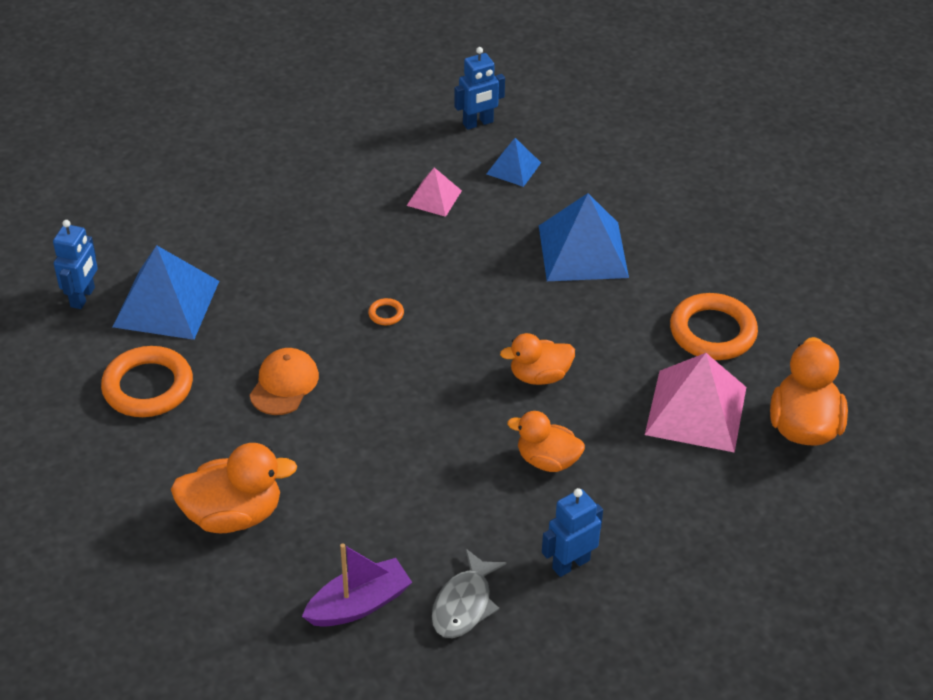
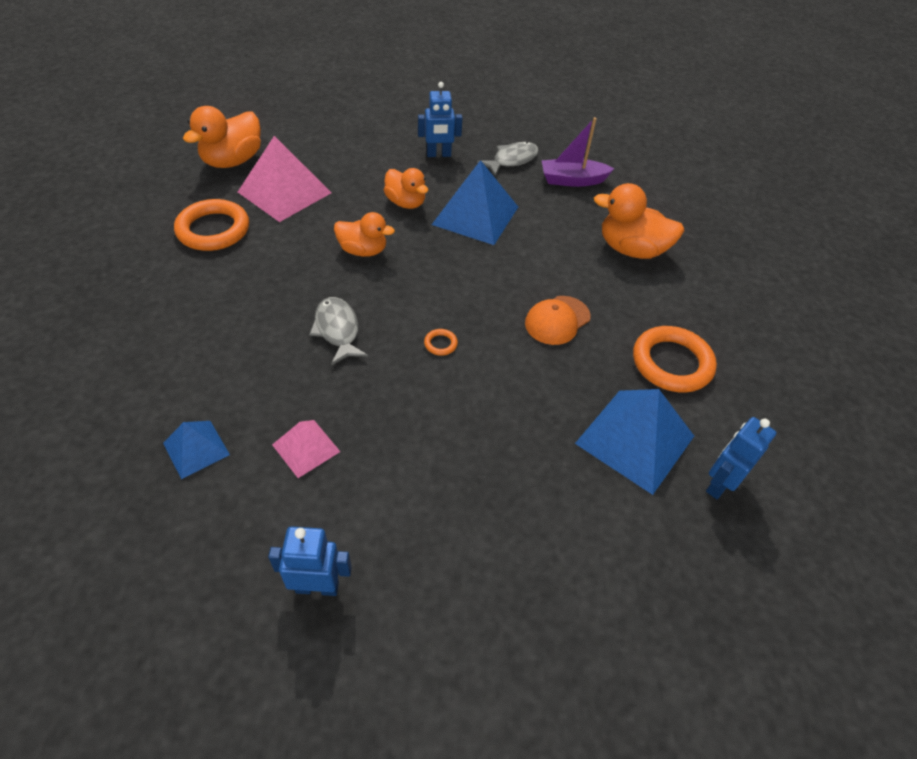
camera: 155 degrees left, 5 degrees up
(478, 123) = (168, 536): blue robot -> blue robot (317, 586)
(490, 287) = (337, 330): none -> grey fish
(583, 251) = (231, 329): blue pyramid -> blue pyramid (475, 215)

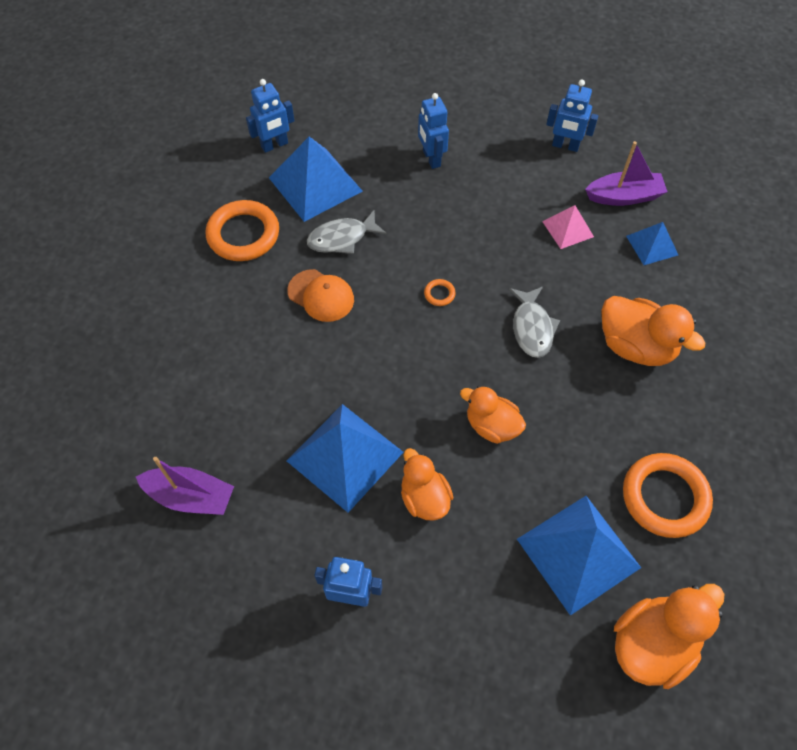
camera: 160 degrees left, 10 degrees up
(228, 514) = (624, 197): none -> purple boat
(284, 192) = (578, 553): pink pyramid -> blue pyramid
(508, 513) = (431, 159): none -> blue robot
(512, 160) = (251, 559): grey fish -> grey fish (342, 238)
(557, 320) = (321, 296): orange cap -> orange cap turned 60 degrees clockwise
(631, 249) = (193, 365): orange duck -> orange duck (635, 346)

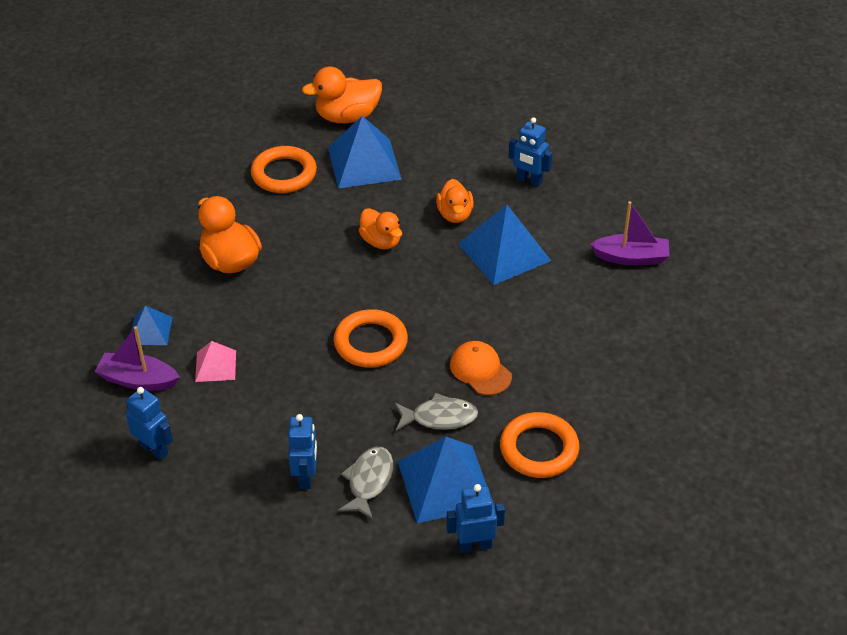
camera: 160 degrees left, 15 degrees down
(190, 496) = (631, 258): purple boat -> purple boat turned 150 degrees clockwise
(439, 294) = (370, 343): orange ring -> orange ring, size x2.43
(532, 328) = (306, 296): grey fish -> grey fish (369, 481)

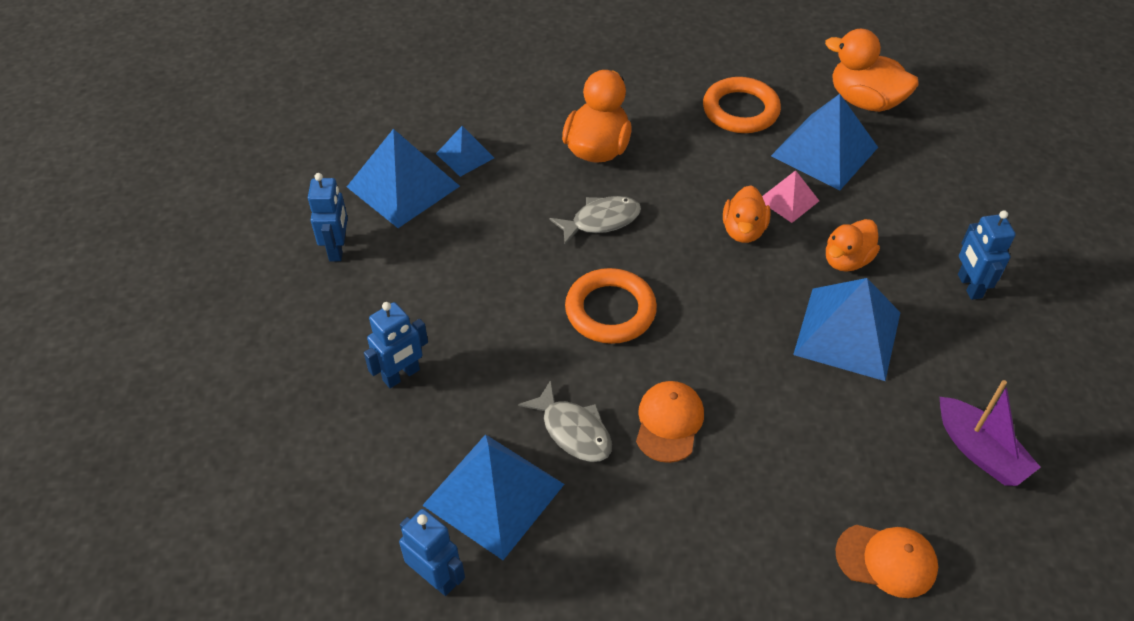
camera: 50 degrees right, 5 degrees up
(138, 380) = (403, 186): purple boat -> blue pyramid
(216, 366) = (469, 223): pink pyramid -> pink pyramid (788, 200)
(369, 481) = (439, 428): grey fish -> grey fish (601, 221)
(539, 449) = (617, 549): orange ring -> none
(655, 341) = (886, 560): none -> orange cap

